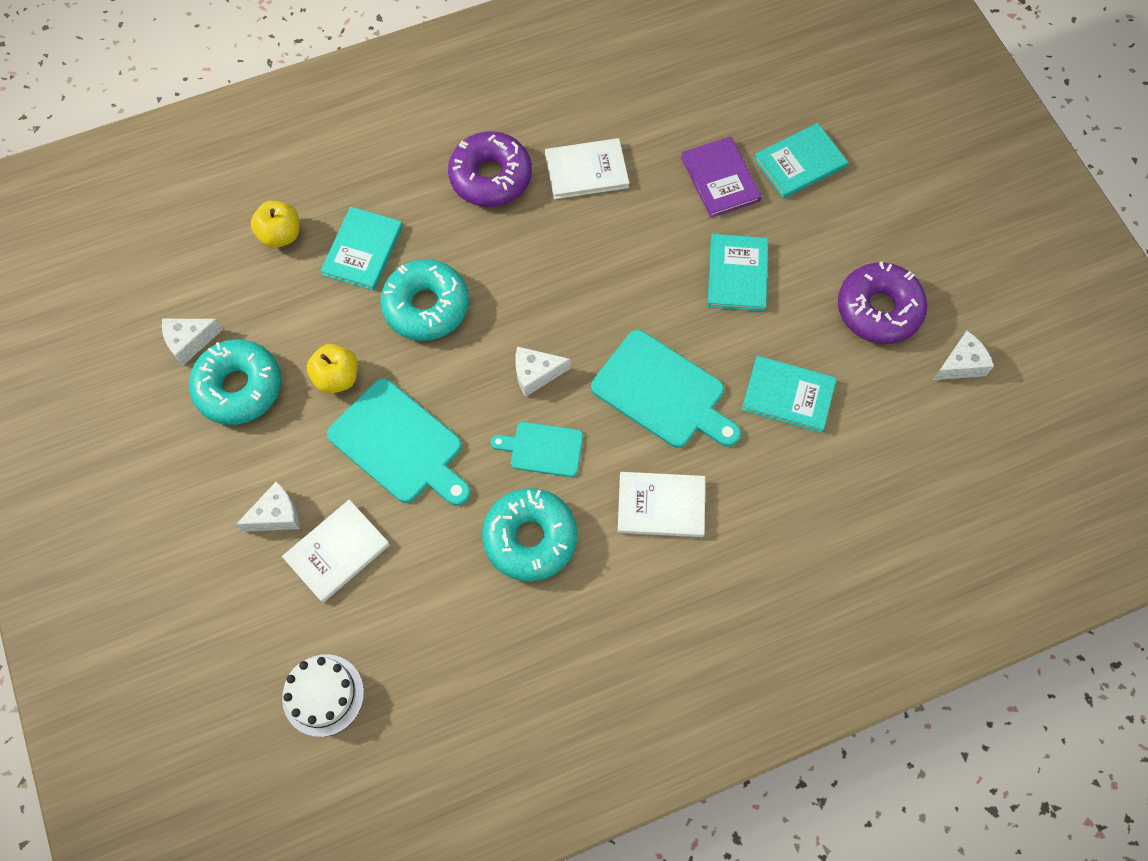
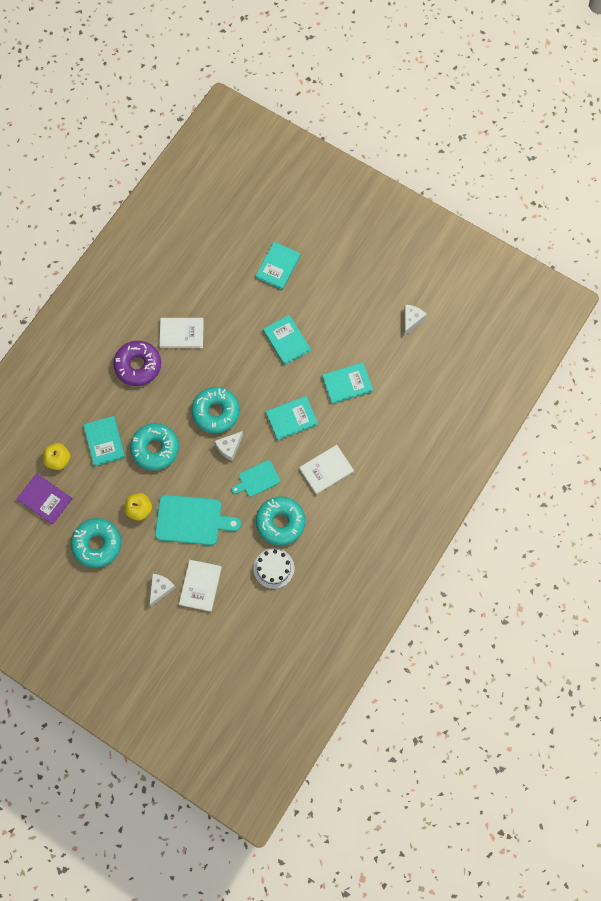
camera: 35 degrees left, 5 degrees up
(190, 342) = (56, 539): white cheese -> none
(323, 695) = (241, 648): white cake -> white cake (274, 568)
(554, 311) = (216, 412): none -> turquoise donut
(586, 171) = (181, 333): white book -> white book turned 45 degrees clockwise
(662, 392) = (291, 418): turquoise cutting board -> turquoise book
(720, 179) = (247, 298): purple book -> purple book (45, 499)
(878, 309) = (360, 317): purple donut -> none

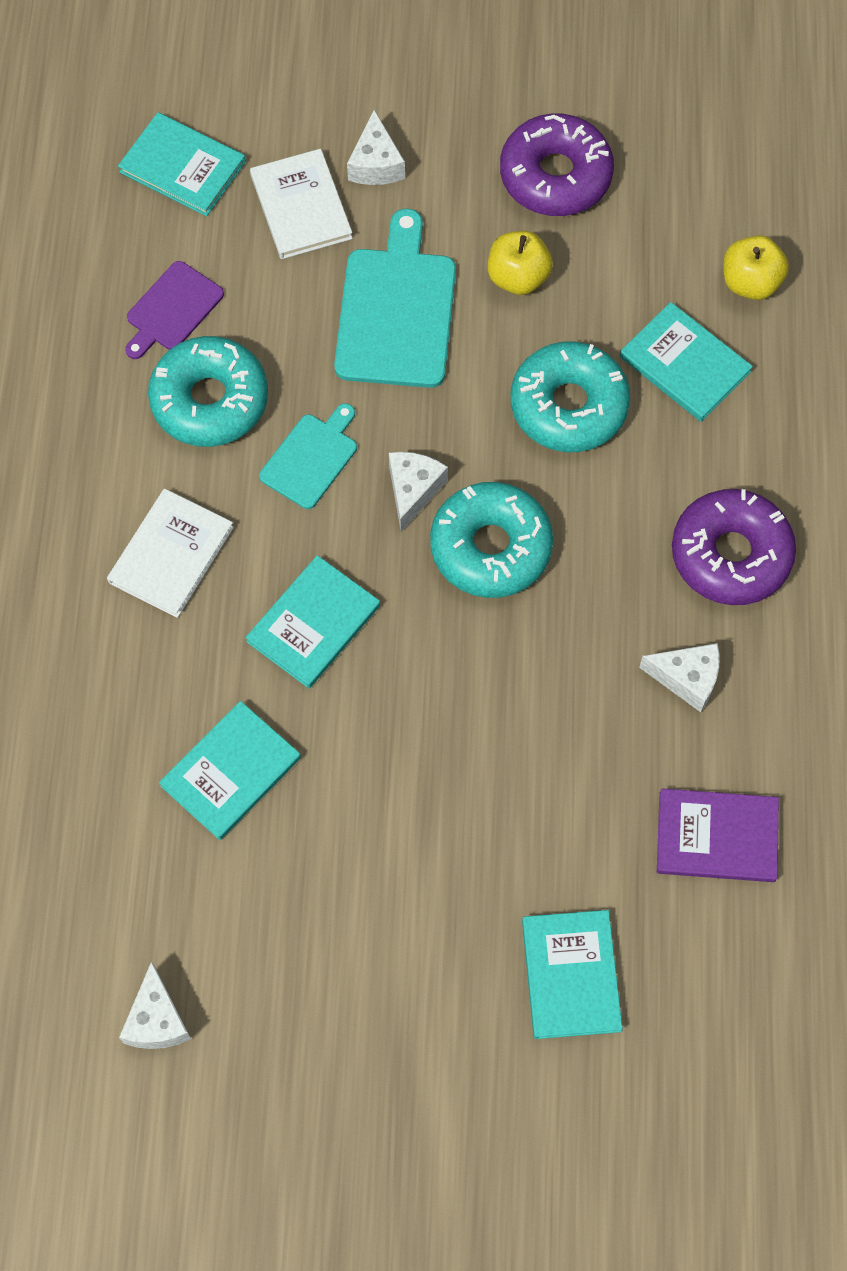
camera: 150 degrees right, 5 degrees down
(45, 499) = (719, 199): purple book -> purple book (716, 837)
(97, 544) = (555, 175): turquoise donut -> purple donut
(181, 333) = (687, 679): white book -> white cheese
(192, 520) = (397, 311): turquoise cutting board -> turquoise cutting board turned 120 degrees clockwise
(274, 568) = (172, 309): white cake -> purple cutting board
(286, 340) = (434, 797): turquoise book -> turquoise book (182, 167)

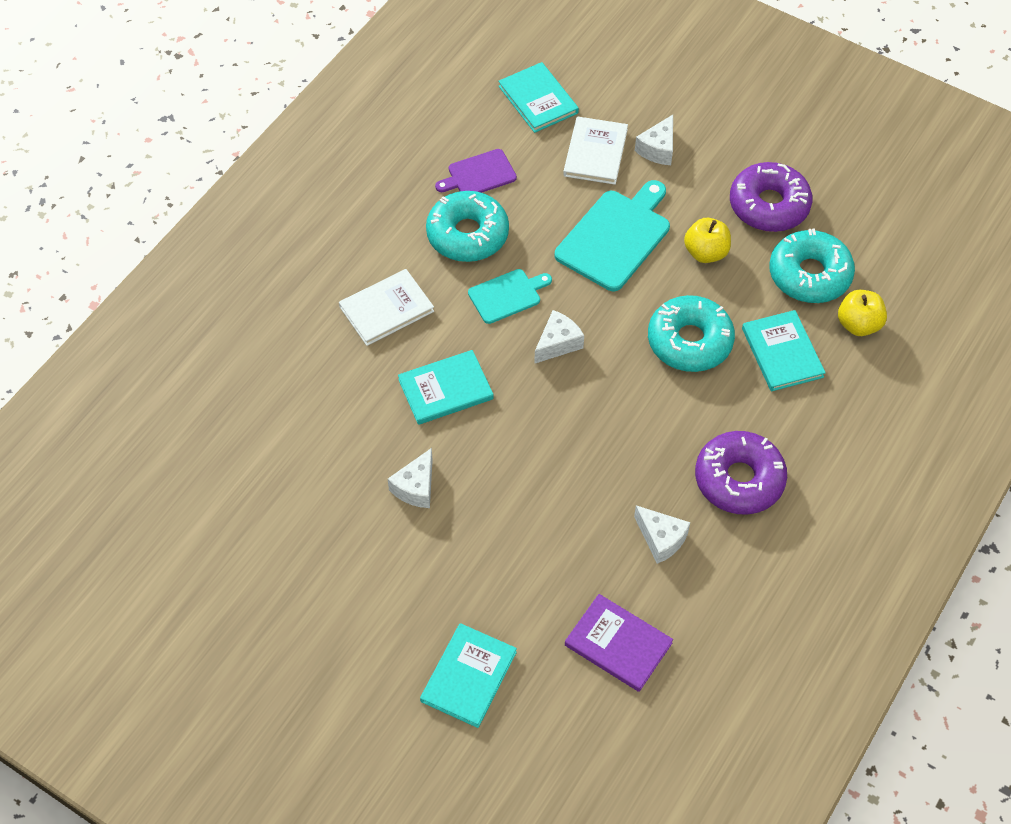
camera: 30 degrees right, 10 degrees down
(157, 1019) = (201, 565): white cheese -> white cheese (416, 487)
(230, 772) = (339, 448): turquoise book -> none
(490, 547) = (585, 399): turquoise donut -> turquoise donut (809, 275)

